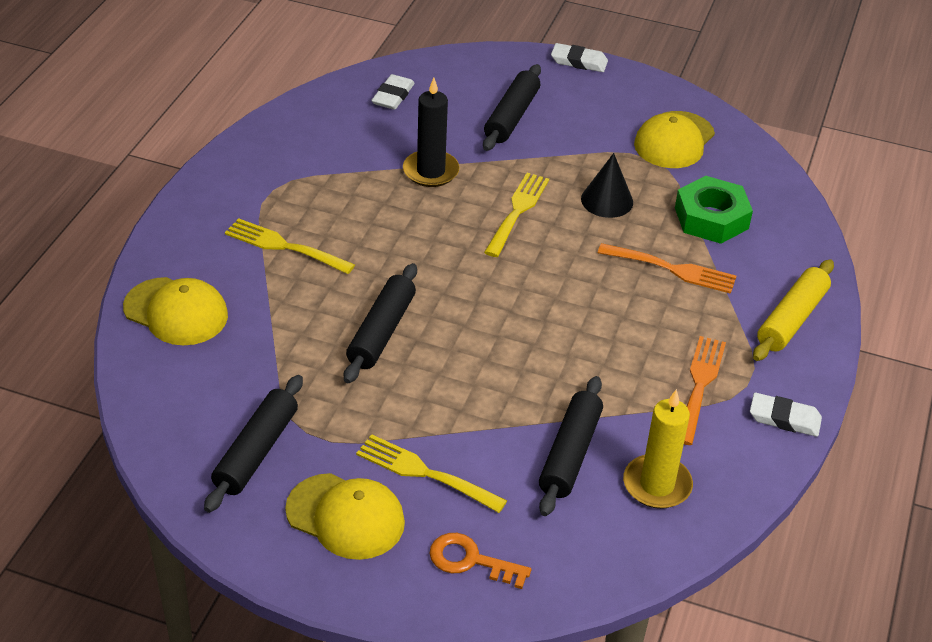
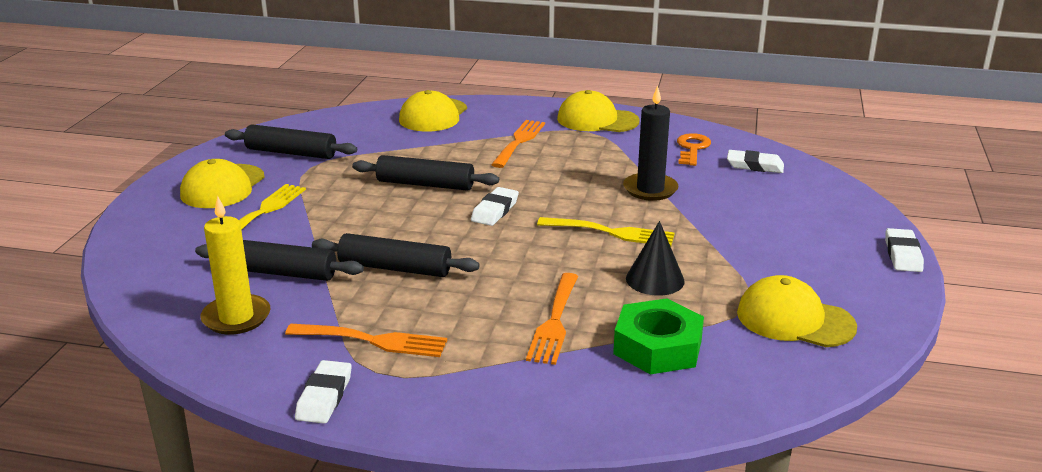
camera: 85 degrees right, 15 degrees down
(241, 178) = (597, 120): none -> yellow cap
(285, 246) = (519, 142): yellow fork -> orange fork
(457, 283) = (495, 210): none -> white eraser
(470, 560) = (167, 235): orange key -> orange key (692, 148)
(512, 117) = (766, 222): black rolling pin -> black rolling pin (395, 268)
(791, 319) = (491, 405): yellow rolling pin -> none

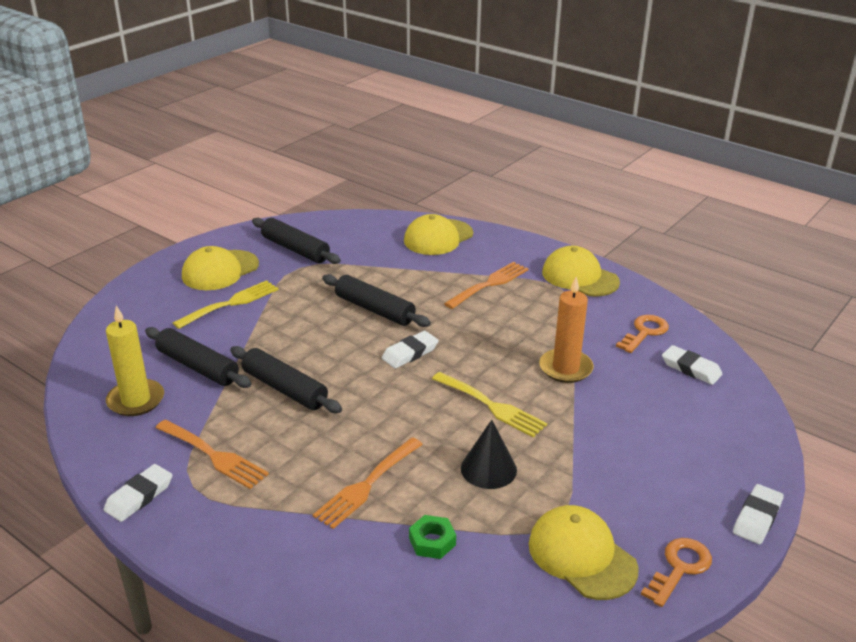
camera: 25 degrees right, 5 degrees up
(650, 189) = (565, 368): black candle -> orange candle
(658, 347) = (432, 541): green nut -> green nut, size x0.54
(878, 305) = (679, 568): none -> orange key

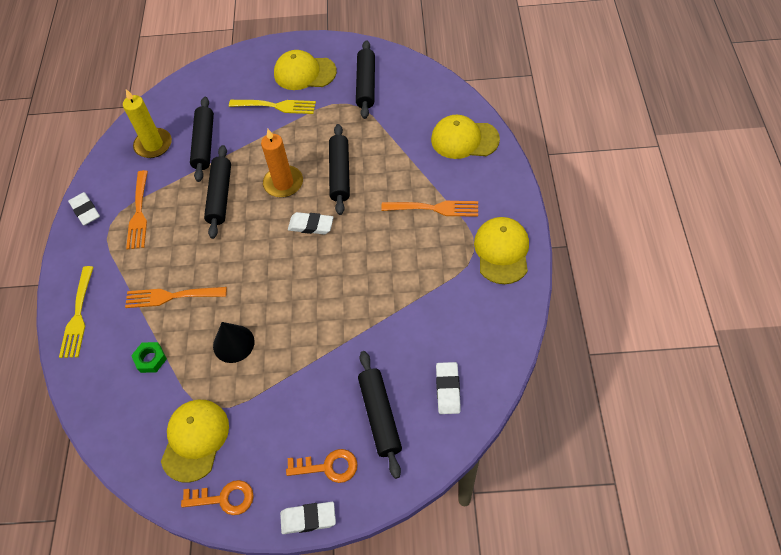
camera: 55 degrees right, 25 degrees up
(139, 496) = (85, 211): white eraser -> white eraser turned 60 degrees clockwise
(491, 406) = (295, 303): yellow fork -> yellow fork (78, 315)
(565, 368) = (375, 316): orange candle -> orange candle (283, 183)
(644, 332) = (467, 334): orange key -> orange key (328, 467)
(680, 418) = (380, 416): none -> black rolling pin

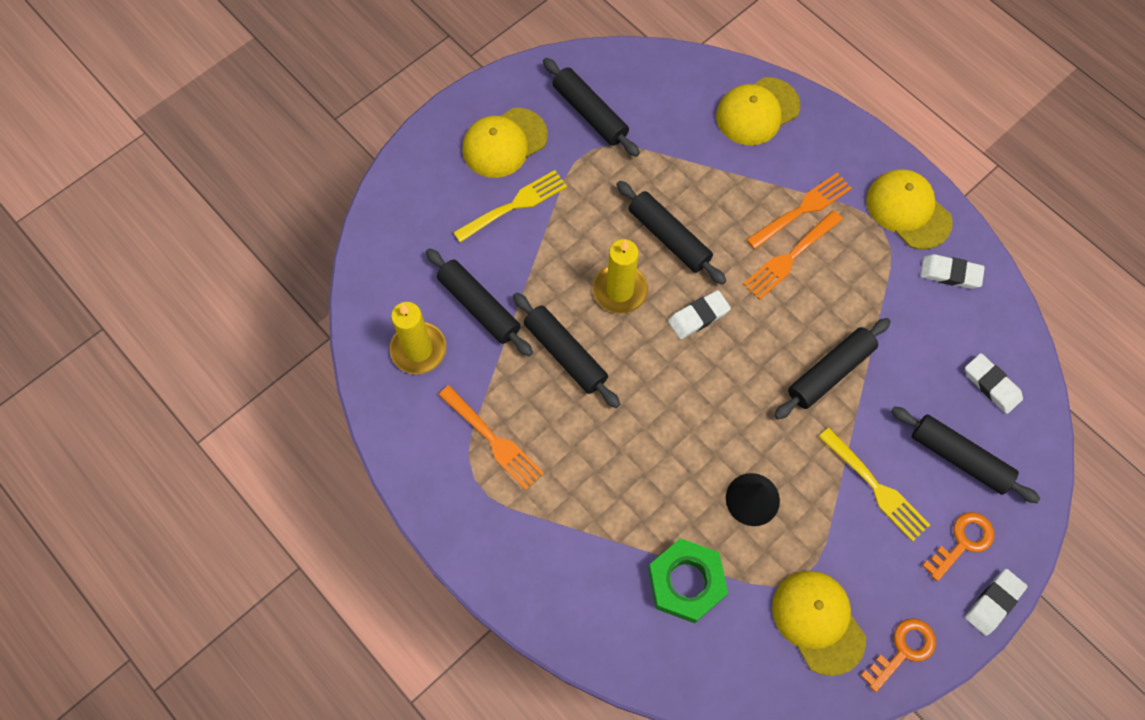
camera: 45 degrees left, 10 degrees up
(78, 315) = (555, 602): yellow fork -> yellow fork (875, 487)
(85, 211) = (425, 484): white eraser -> white eraser (950, 273)
(150, 359) = (686, 582): green nut -> green nut, size x1.87
(171, 296) = (635, 502): orange fork -> orange fork (790, 257)
(283, 183) = (620, 290): orange candle -> yellow candle
(353, 308) = (830, 372): none -> black rolling pin

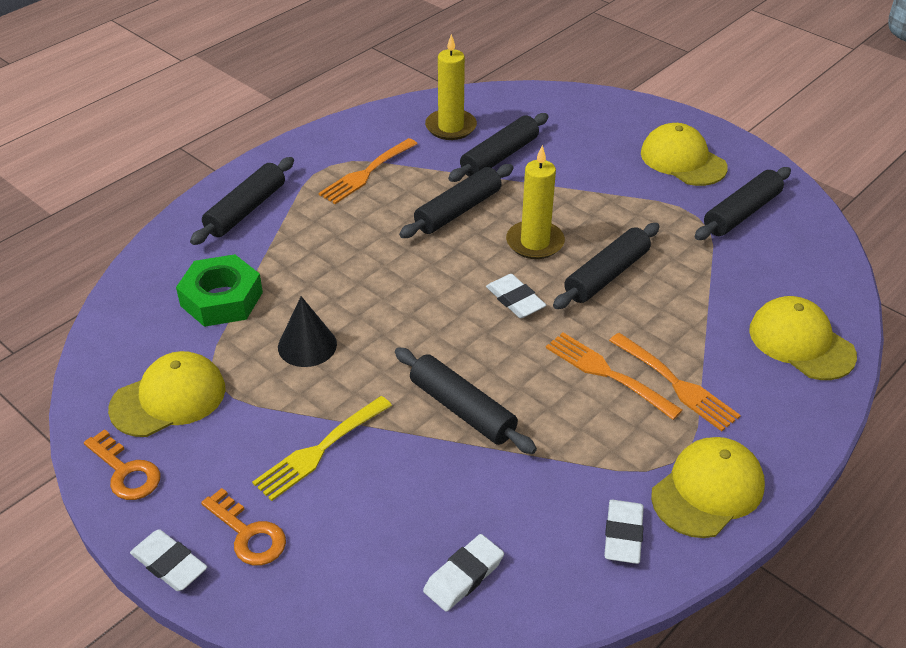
camera: 85 degrees right, 25 degrees down
(514, 205) = (614, 170): yellow fork -> none
(959, 457) = (359, 535): black rolling pin -> black rolling pin (246, 210)

